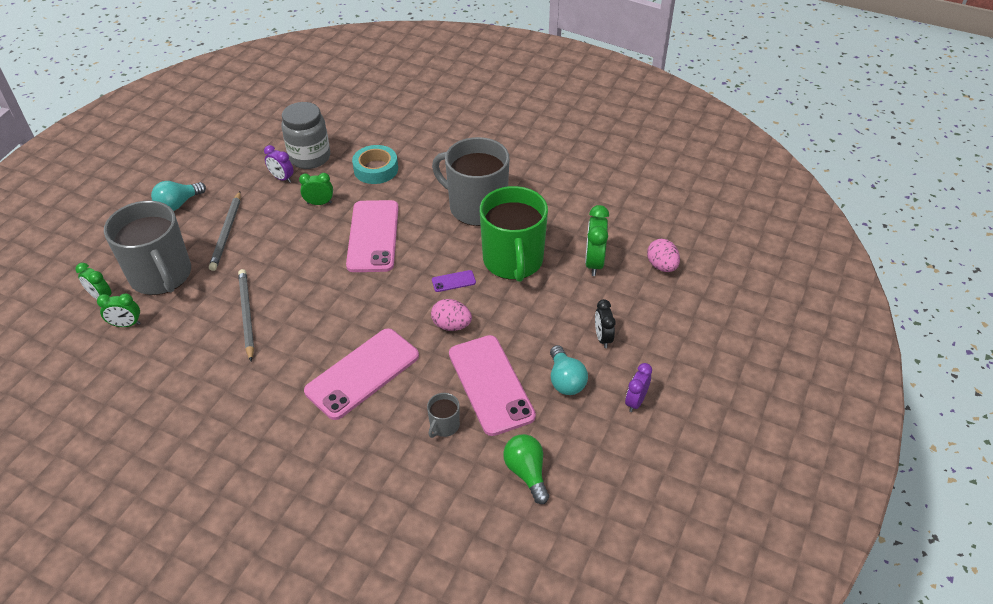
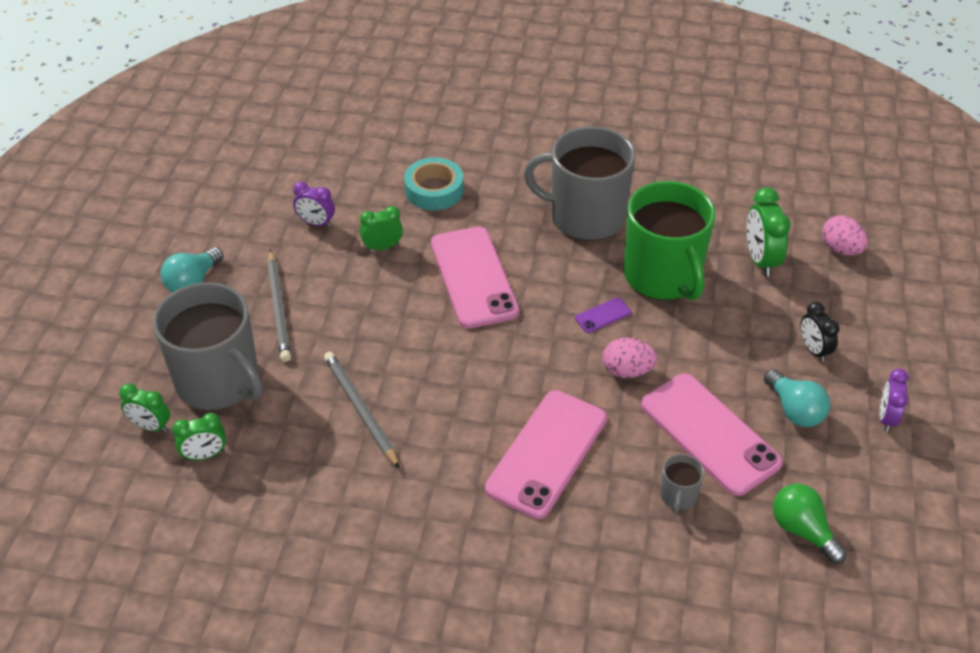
camera: 15 degrees left, 0 degrees up
(310, 157) = (339, 189): grey jar -> none

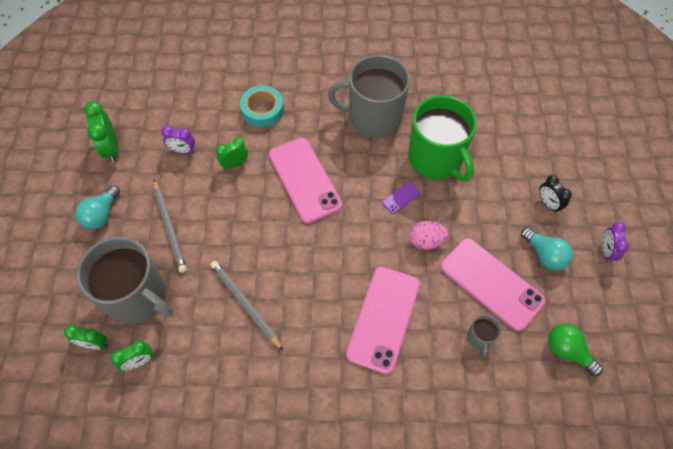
camera: 10 degrees left, 15 degrees up
(760, 260) = (499, 136): green clock -> green clock (111, 148)
(840, 249) = (551, 119): pink egg -> none

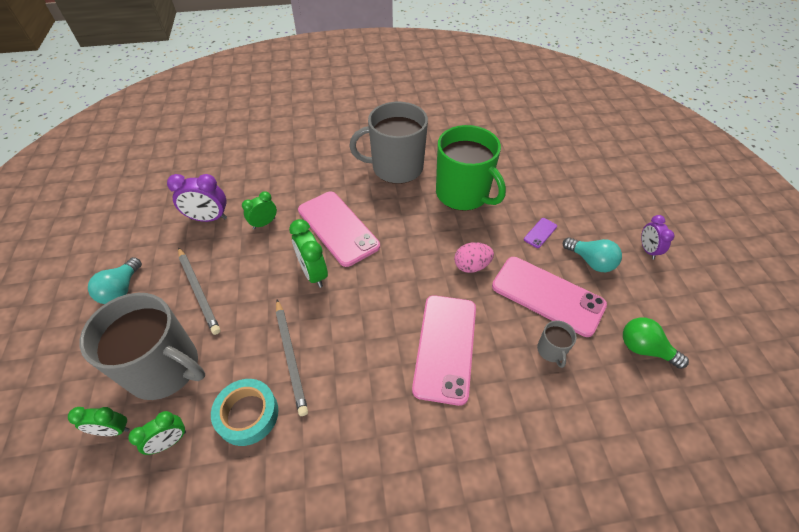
camera: 10 degrees left, 10 degrees down
(111, 148) = (131, 226): green clock -> green clock (313, 273)
(183, 150) = (208, 218): purple clock -> purple clock, size x1.52
(245, 304) = (291, 357): grey pencil -> grey pencil turned 150 degrees counterclockwise
(262, 110) = (287, 174): turquoise tape -> turquoise tape (247, 414)
(401, 198) = (437, 231): purple phone -> purple phone (540, 233)
(548, 204) = (579, 217): black clock -> none

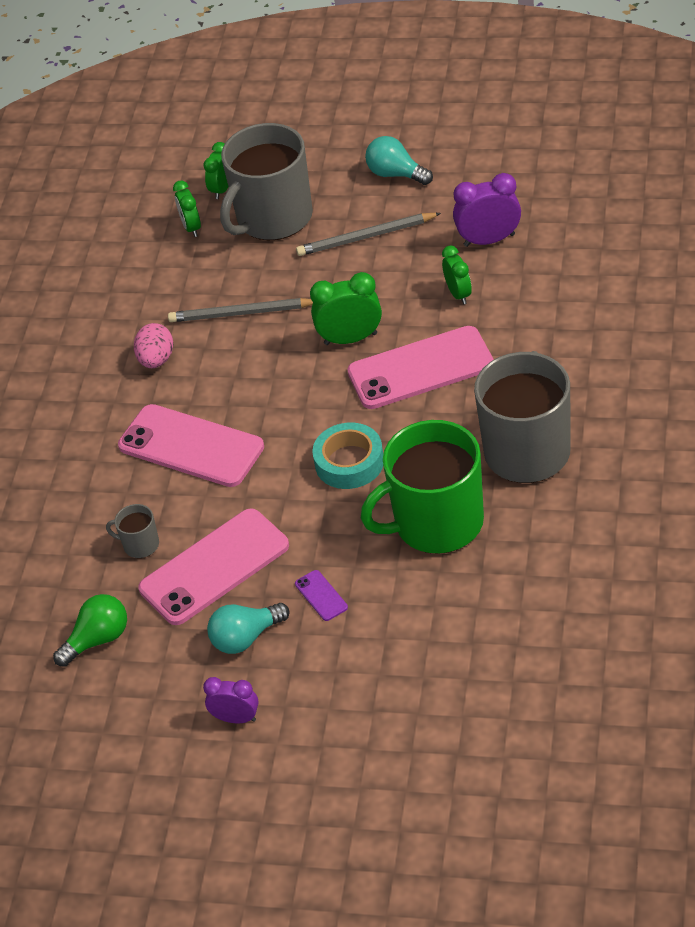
camera: 115 degrees right, 5 degrees down
(208, 218) = (489, 240): purple clock -> purple clock turned 60 degrees clockwise
(247, 414) = (192, 280): turquoise tape -> turquoise tape (349, 462)
(471, 266) = (295, 499): pink egg -> pink egg (156, 360)

